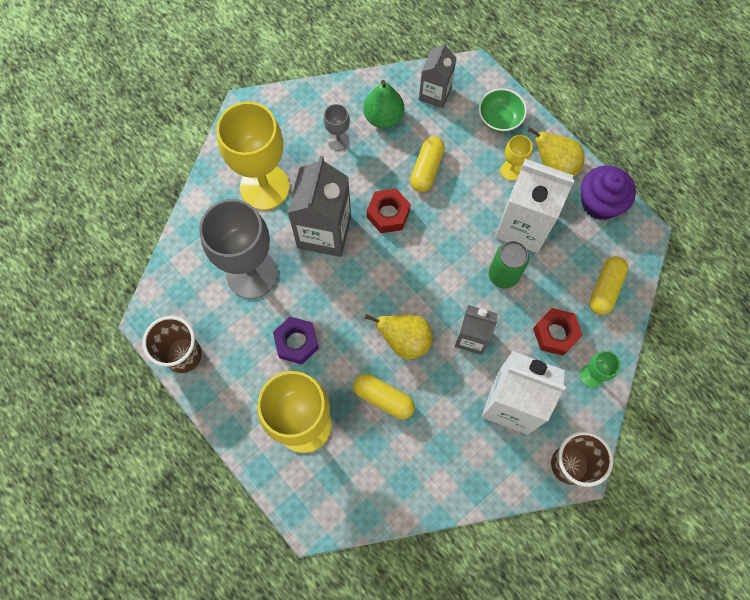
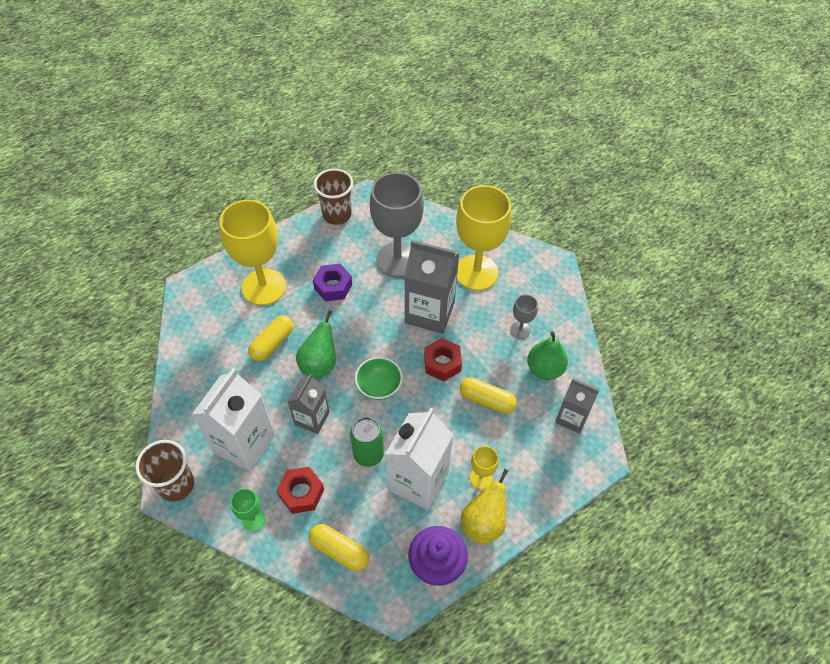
camera: 95 degrees right, 15 degrees down
(405, 340) = (319, 364): yellow pear -> green pear
(499, 119) = (541, 475): green bowl -> green bowl (379, 386)

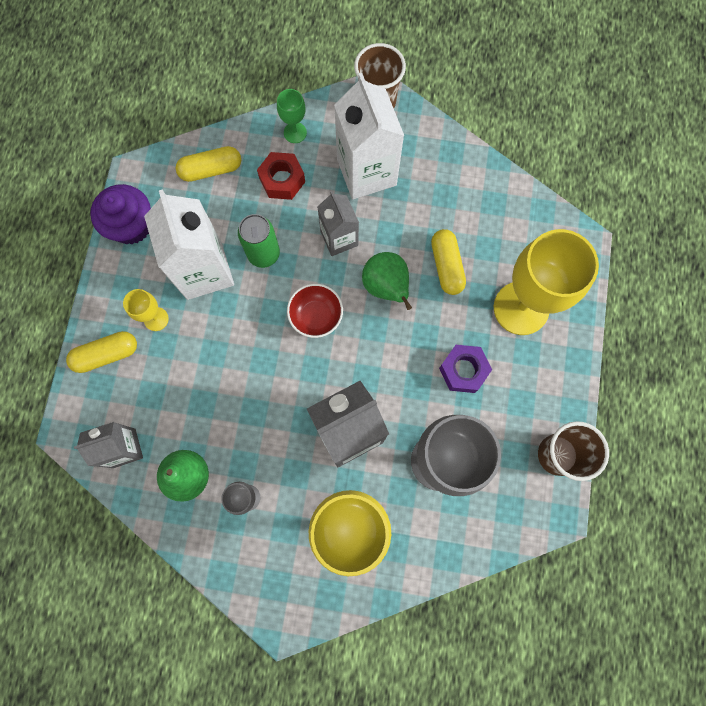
camera: 135 degrees right, 20 degrees up
(379, 386) = (316, 316): green bowl -> red bowl
(442, 363) = (285, 390): red nut -> none
(483, 523) = (122, 286): yellow pear -> none
(486, 400) = (212, 392): yellow capsule -> yellow capsule (106, 354)

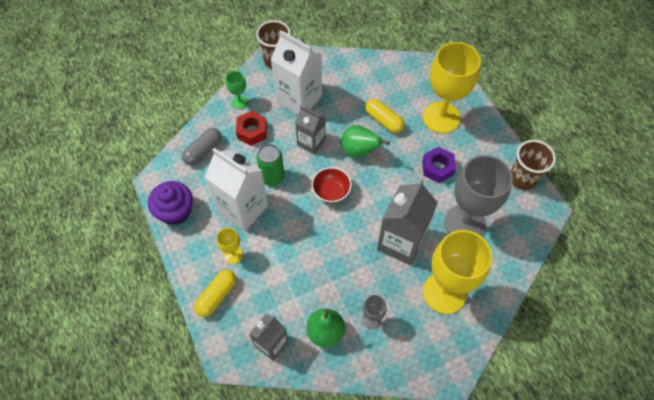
camera: 35 degrees left, 15 degrees down
(211, 170) = (203, 151): yellow capsule -> grey capsule

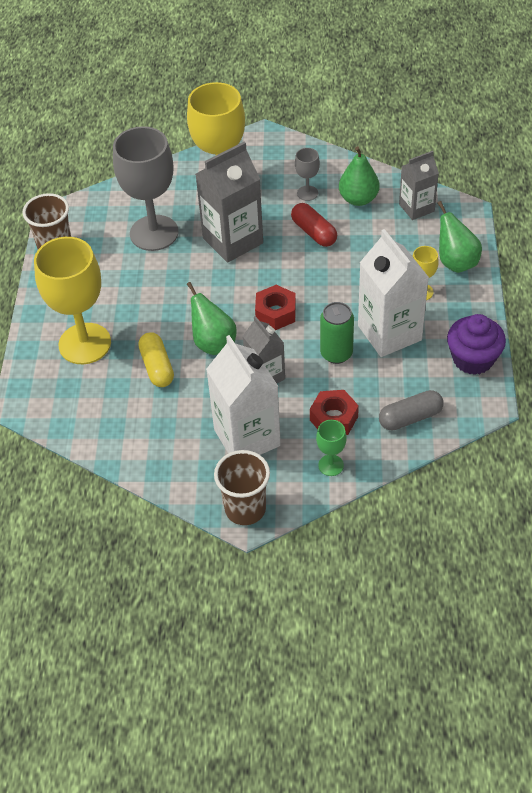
camera: 150 degrees left, 10 degrees down
(216, 296) = (456, 262): yellow capsule -> green pear
(331, 192) = (275, 313): red bowl -> red nut
(343, 278) = (314, 232): none -> red capsule
(437, 168) = (137, 292): purple nut -> none

